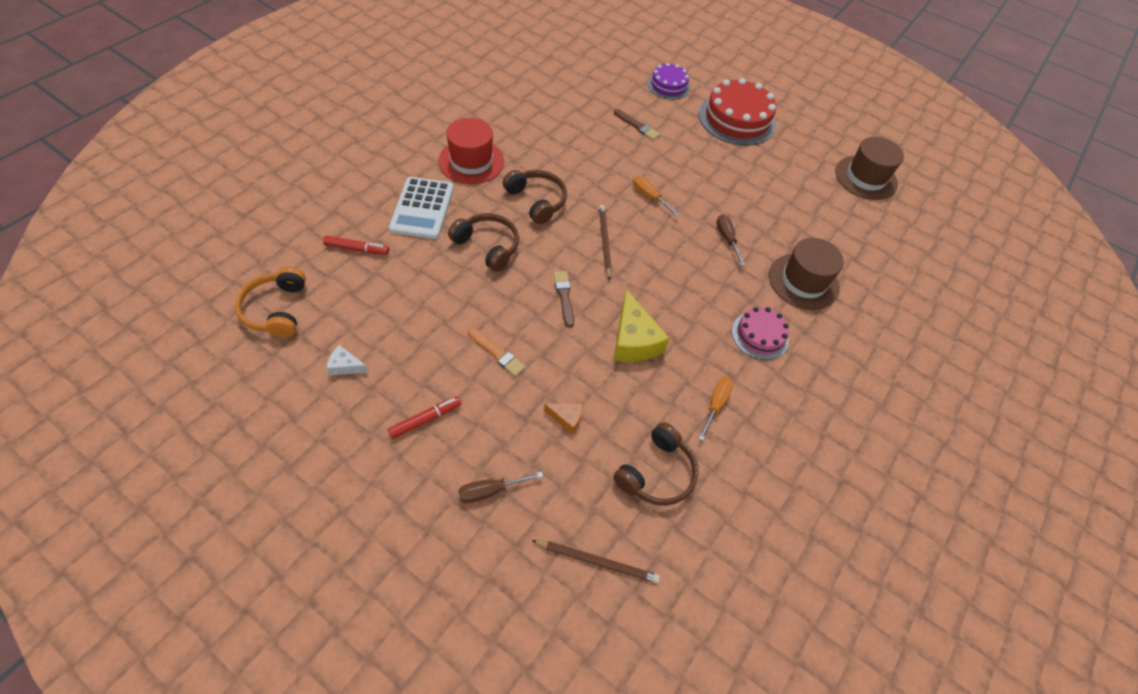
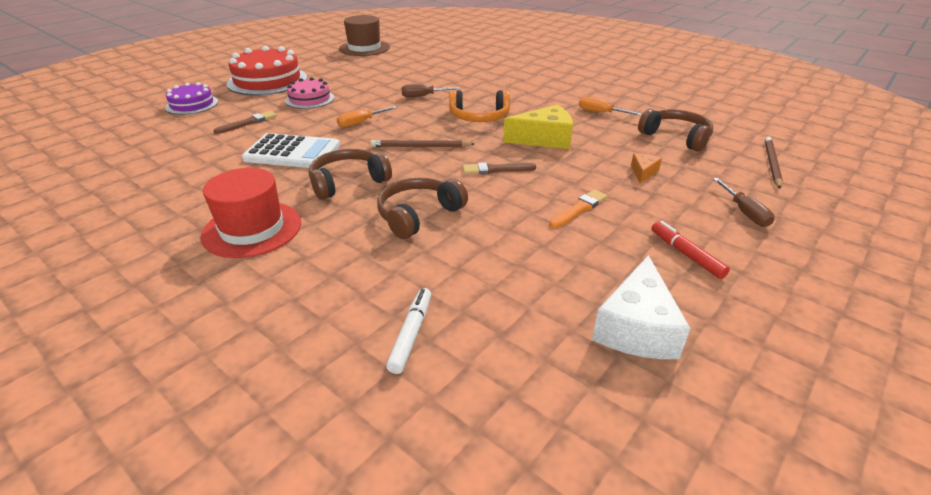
camera: 80 degrees left, 20 degrees down
(276, 309) = (548, 427): orange headphones -> orange headphones (479, 117)
(345, 366) = (636, 328): white cheese -> white cheese, size x1.98
(357, 249) = (411, 334): red marker -> white marker
(422, 208) = (336, 270): white calculator -> white calculator (292, 152)
(760, 335) = (528, 93): pink cake -> pink cake (310, 99)
(803, 281) = (472, 76): brown hat -> none

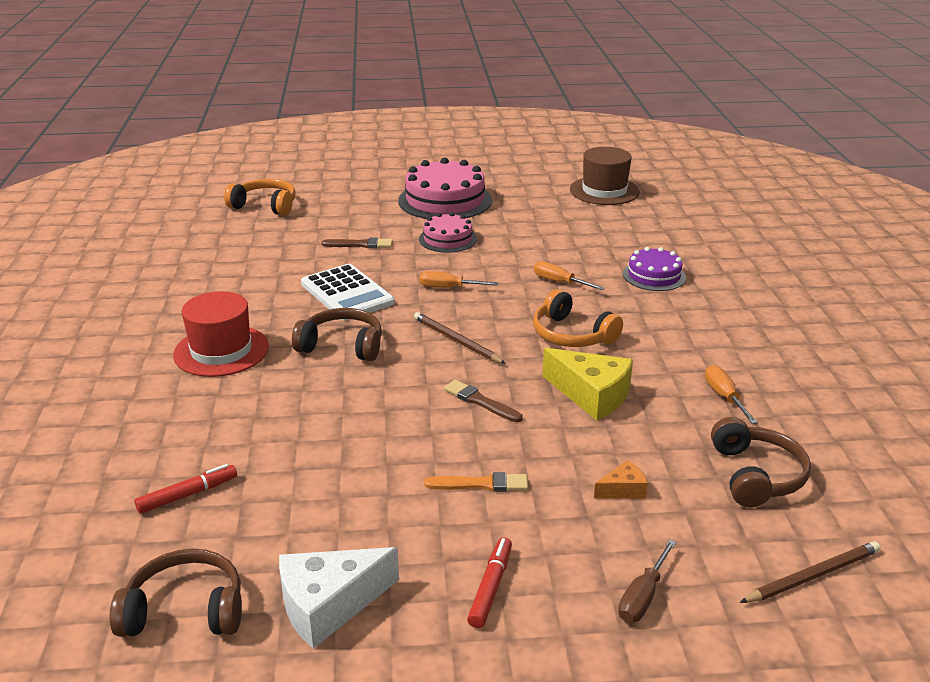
camera: 45 degrees right, 5 degrees down
(113, 127) = (265, 206): none -> orange headphones
(192, 104) = (347, 204): purple cake -> purple cake (654, 276)
(267, 81) = (445, 200): red cake -> pink cake
(411, 334) = (187, 495): white marker -> red marker
(419, 215) = (342, 407): brown headphones -> brown headphones (185, 610)
(423, 96) = (560, 282): brown screwdriver -> orange screwdriver

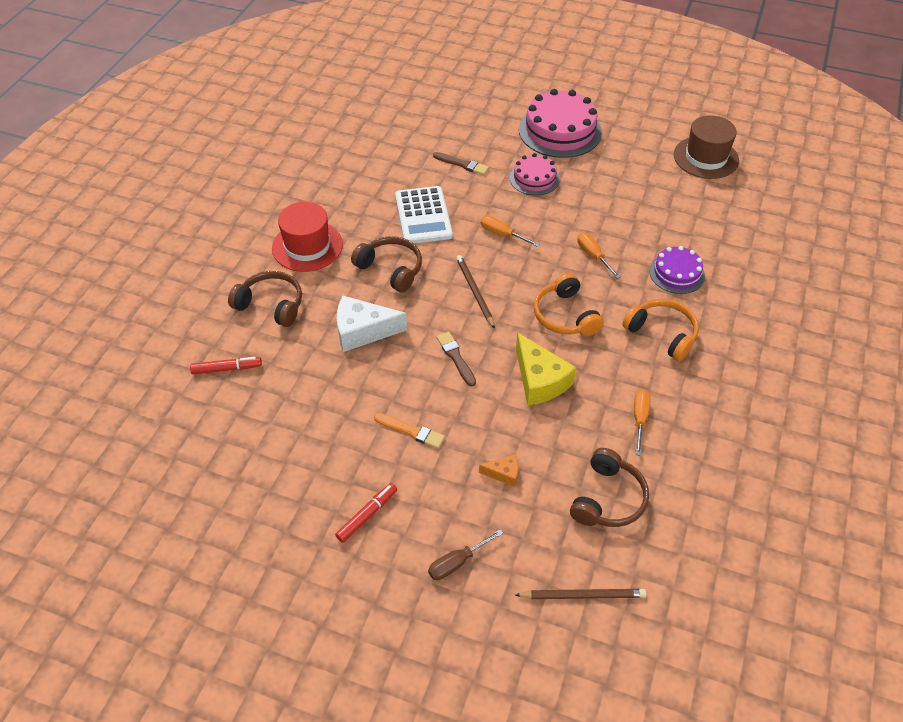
camera: 25 degrees right, 20 degrees up
(185, 610) = (185, 457): brown headphones -> brown headphones (271, 305)
(265, 206) = (414, 97): orange headphones -> orange headphones (662, 334)
(329, 605) = (265, 487): white cheese -> white cheese (363, 331)

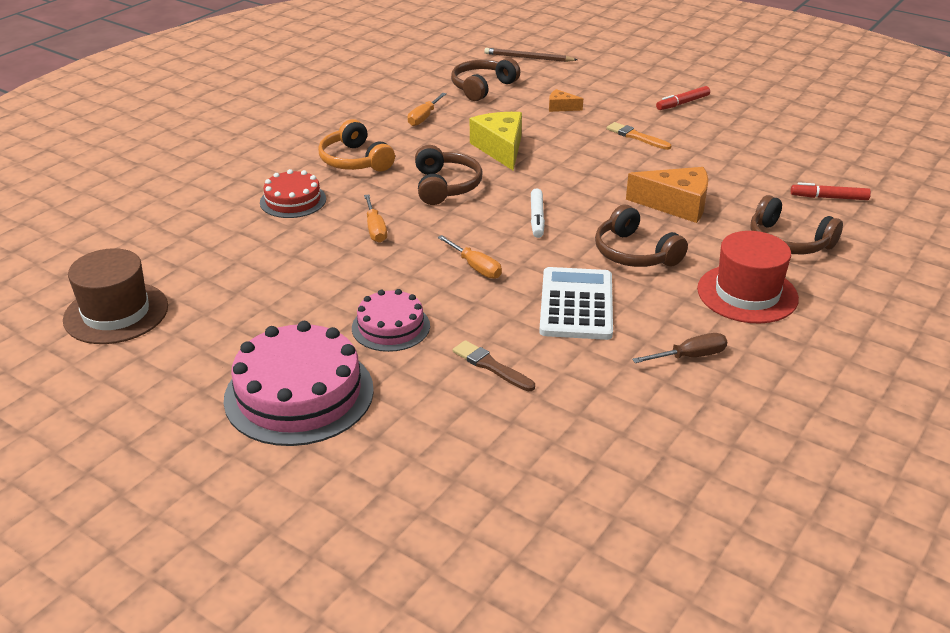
camera: 165 degrees left, 15 degrees down
(363, 331) = (676, 205): white cheese -> orange cheese
(456, 357) = (578, 173): brown brush -> none
(457, 562) = (614, 78): brown screwdriver -> brown screwdriver (689, 356)
(474, 292) = (537, 218): brown pencil -> white marker
(565, 315) = (445, 186): orange headphones -> brown headphones
(676, 273) = (293, 200): purple cake -> red cake

